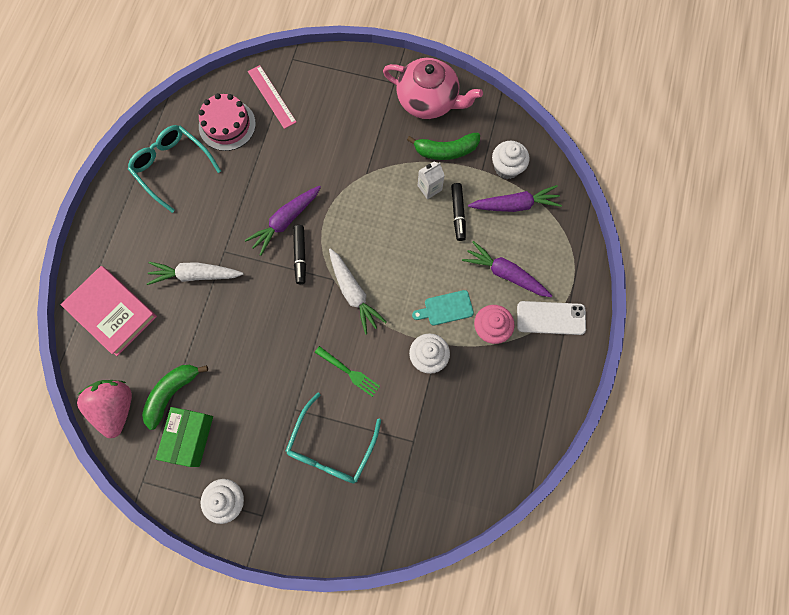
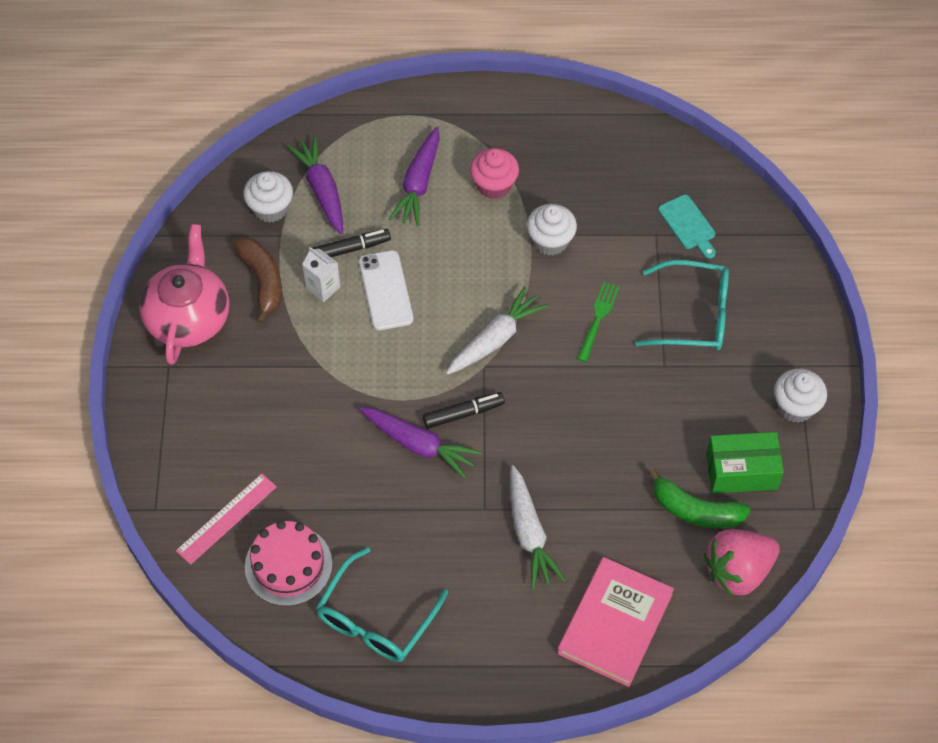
camera: 105 degrees left, 15 degrees down
(445, 308) = (483, 236): turquoise cutting board -> turquoise cutting board (688, 225)
(446, 151) = (262, 281): green banana -> brown banana
(551, 318) = (461, 129): white phone -> white phone (386, 290)

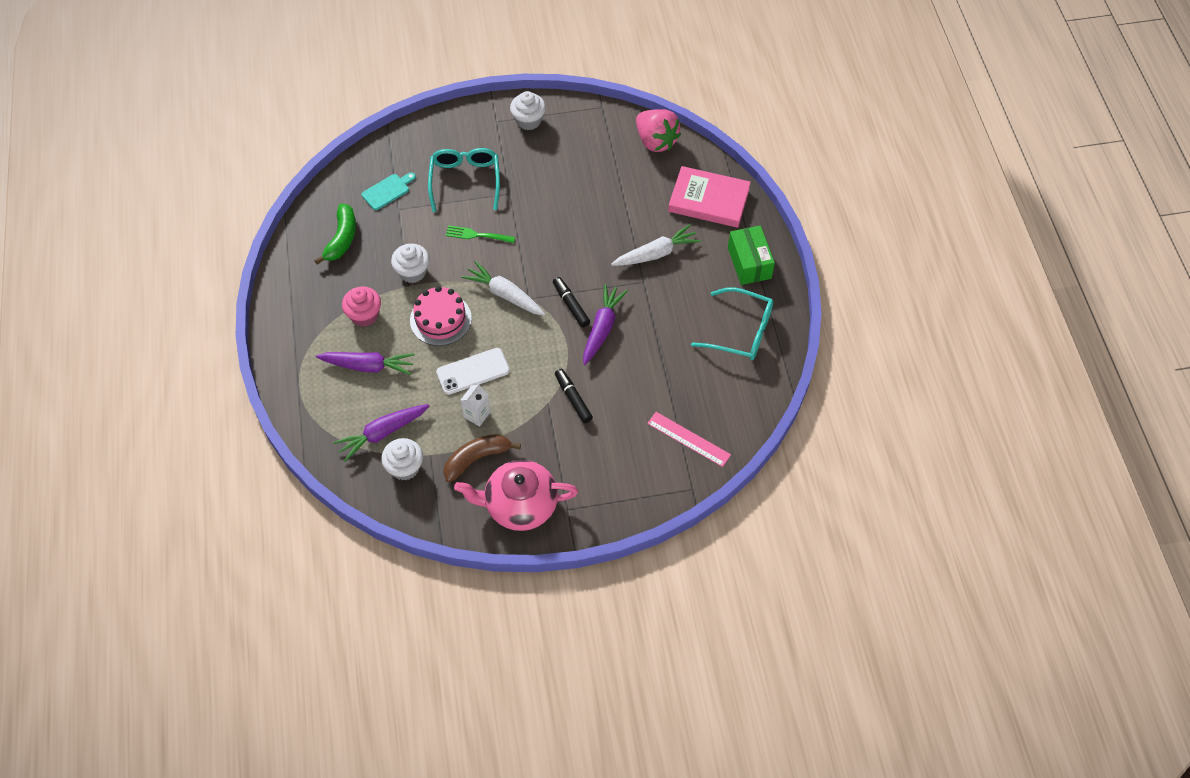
camera: 100 degrees left, 0 degrees up
(288, 565) = (715, 392): pink cake -> pink cake (440, 319)
(351, 249) = (437, 401): black marker -> black marker (573, 398)
(695, 510) = (617, 166): green banana -> green banana (342, 239)
(741, 471) = (583, 145): green box -> green box (749, 263)

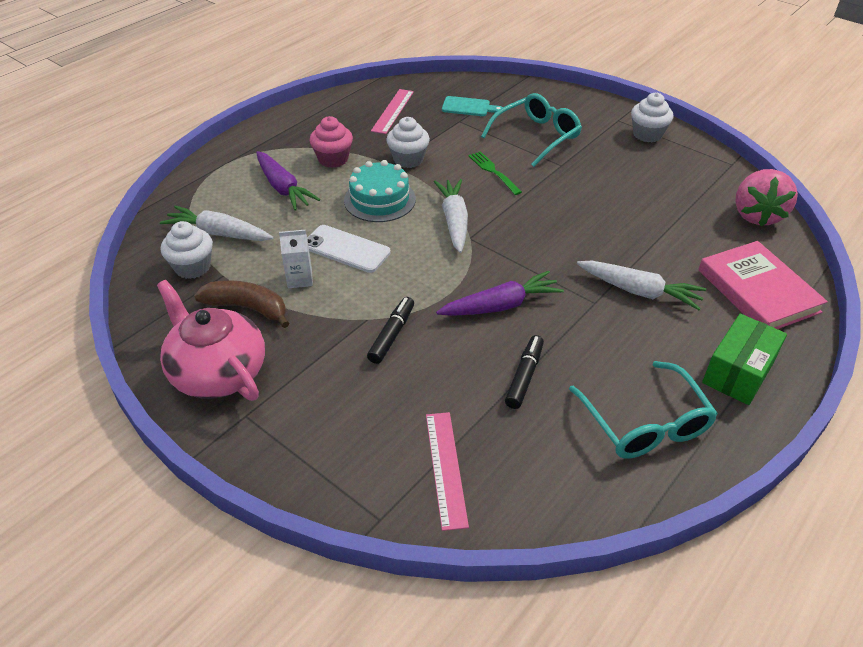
camera: 50 degrees right, 15 degrees down
(342, 239) = (393, 111): green banana -> pink ruler
(382, 433) = (219, 233): purple carrot -> white carrot
(440, 319) = (379, 200): pink cake -> turquoise cake
(571, 305) = (499, 268): black marker -> black marker (524, 376)

